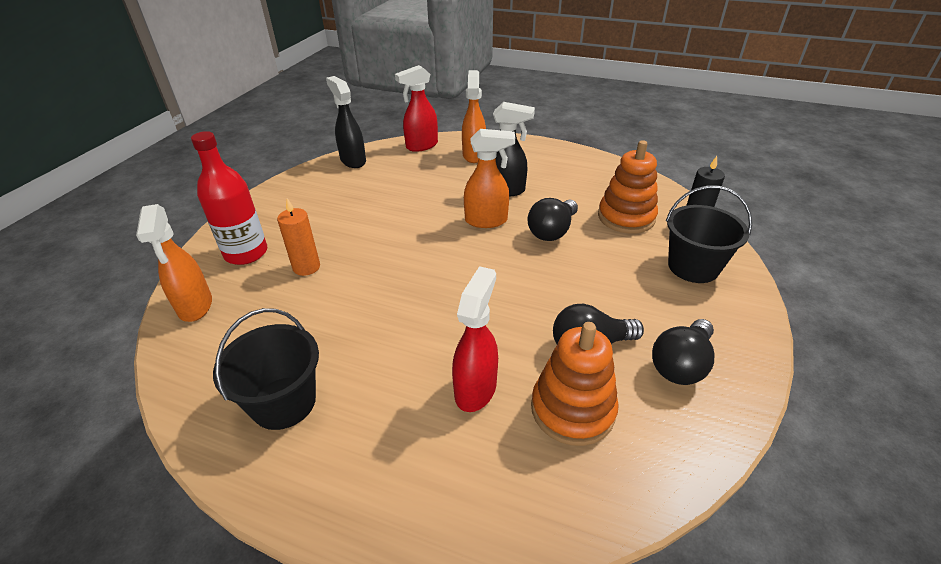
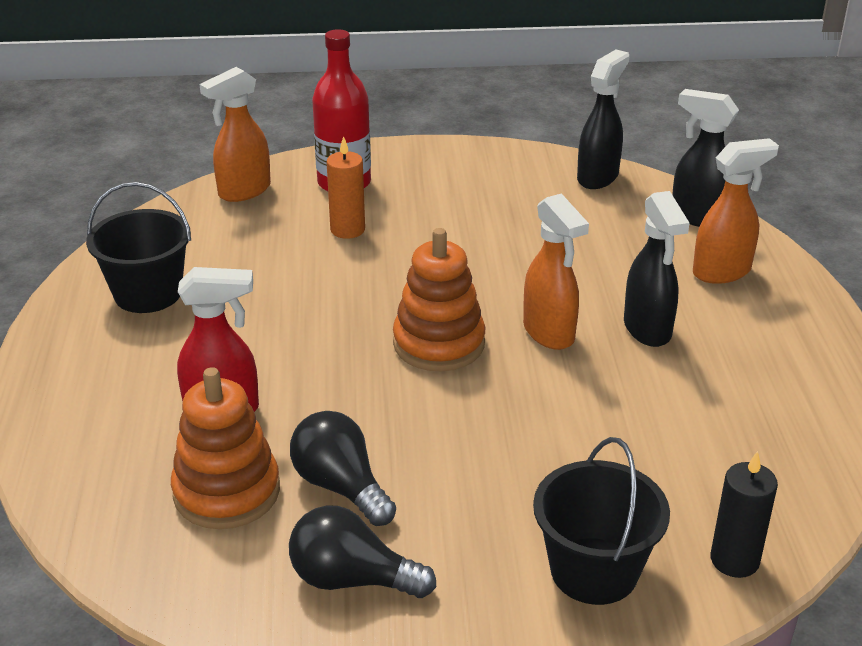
camera: 65 degrees right, 5 degrees down
(421, 146) = (698, 217): red spray bottle -> black spray bottle
(552, 231) = (573, 400): black light bulb -> none
(626, 217) = (680, 472): orange stacking toy -> orange stacking toy (439, 343)

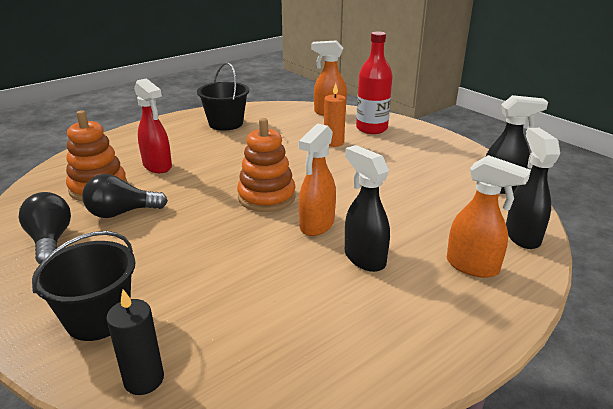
camera: 55 degrees right, 5 degrees down
(341, 486) = (122, 213): black light bulb -> black light bulb turned 120 degrees counterclockwise
(647, 330) = (364, 258): black spray bottle -> black spray bottle turned 105 degrees clockwise

